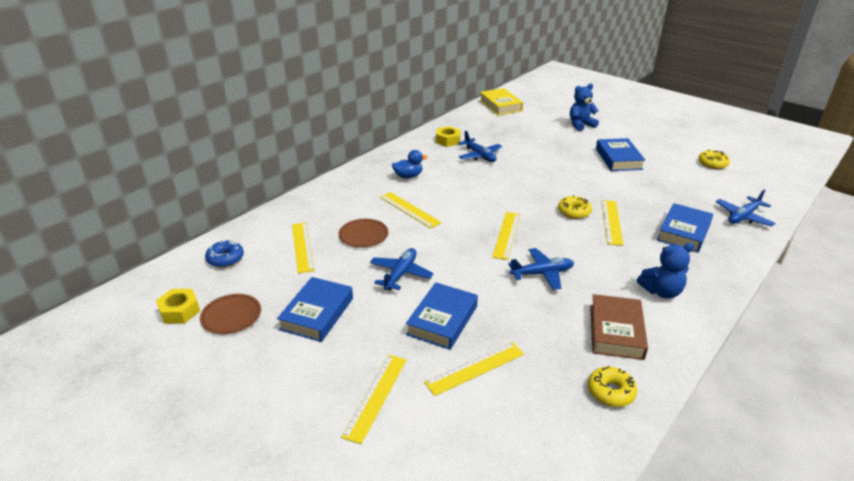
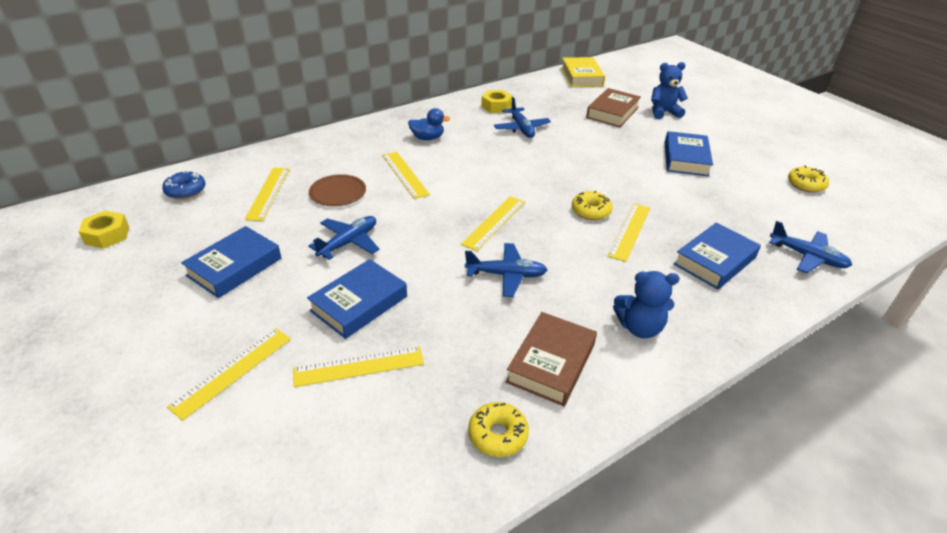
camera: 15 degrees right, 5 degrees up
(231, 316) = (150, 251): brown plate -> none
(542, 131) = (612, 112): none -> brown book
(743, 217) = (807, 257): blue plane -> blue plane turned 120 degrees counterclockwise

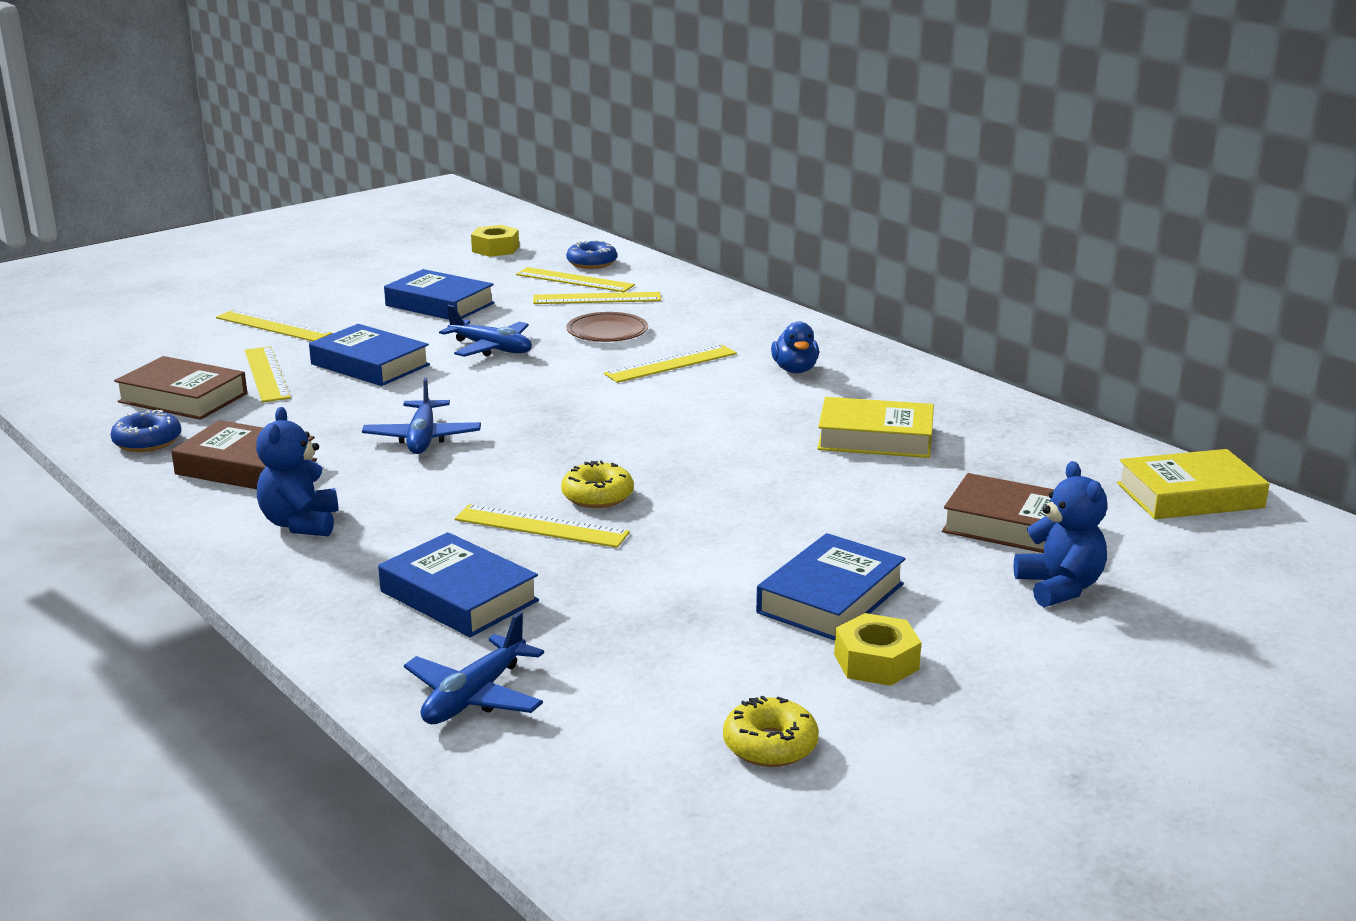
camera: 85 degrees right, 15 degrees down
(400, 421) = (183, 398): none -> brown book
(494, 222) = (550, 426): yellow ruler -> yellow ruler (574, 280)
(496, 106) = (957, 415): yellow nut -> yellow nut (876, 662)
(498, 435) = (147, 442): yellow donut -> blue donut
(521, 128) = (875, 438): blue plane -> yellow book
(685, 159) = (830, 598): blue book -> blue book turned 60 degrees counterclockwise

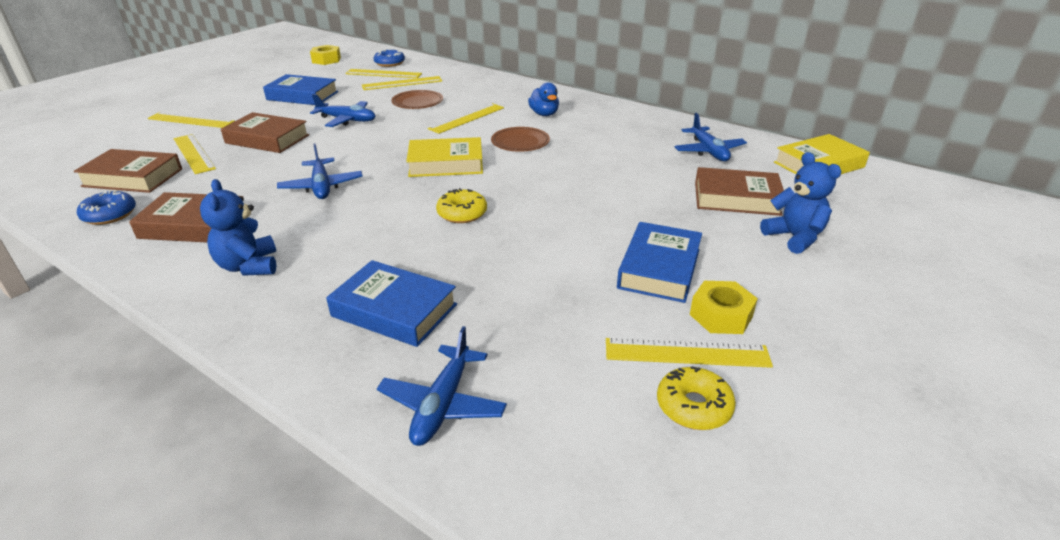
camera: 15 degrees left, 10 degrees up
(370, 364) = (267, 139): blue book -> brown book
(541, 526) = (433, 242): yellow ruler -> yellow ruler (686, 353)
(733, 409) = (520, 142): none -> brown plate
(875, 438) = (617, 151): yellow book -> yellow book (446, 164)
(1022, 455) = (708, 151): none -> blue plane

